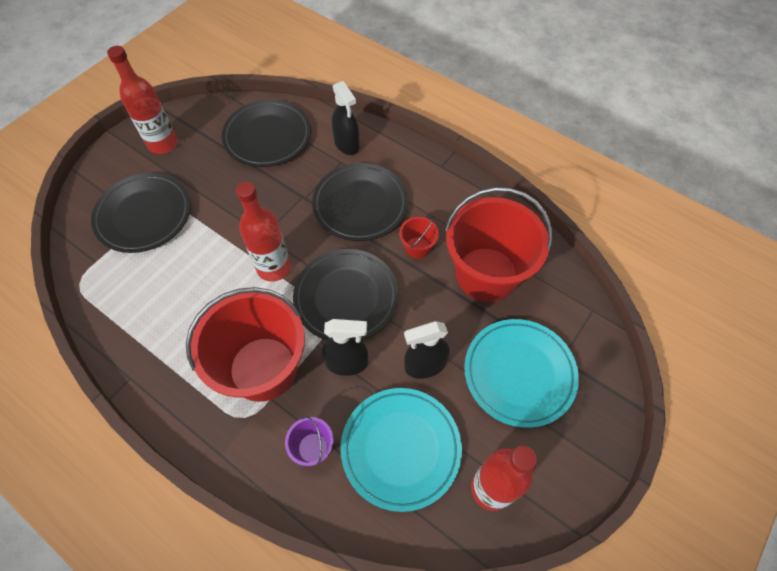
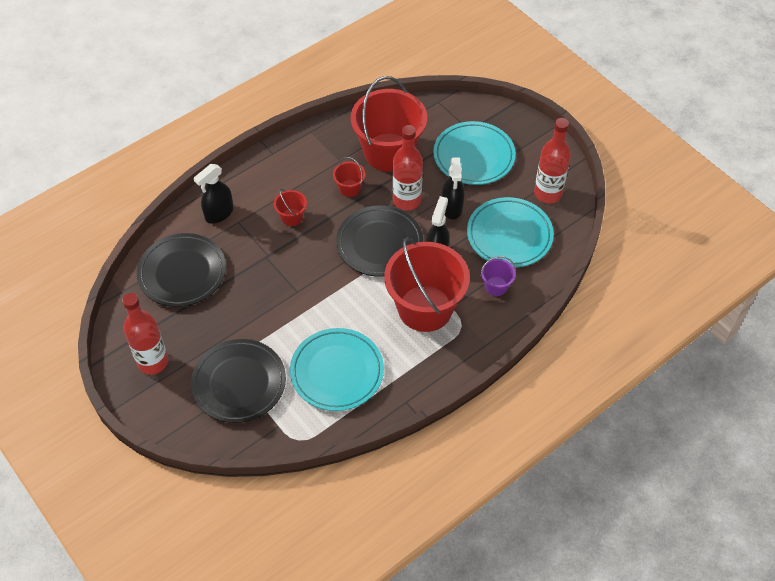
camera: 75 degrees left, 5 degrees down
(164, 297) = (337, 372): none -> turquoise plate
(274, 268) = (334, 288): red bottle -> red bottle (407, 200)
(347, 144) = (219, 213): black spray bottle -> black spray bottle turned 150 degrees clockwise
(360, 205) = (292, 217): black plate -> red bucket

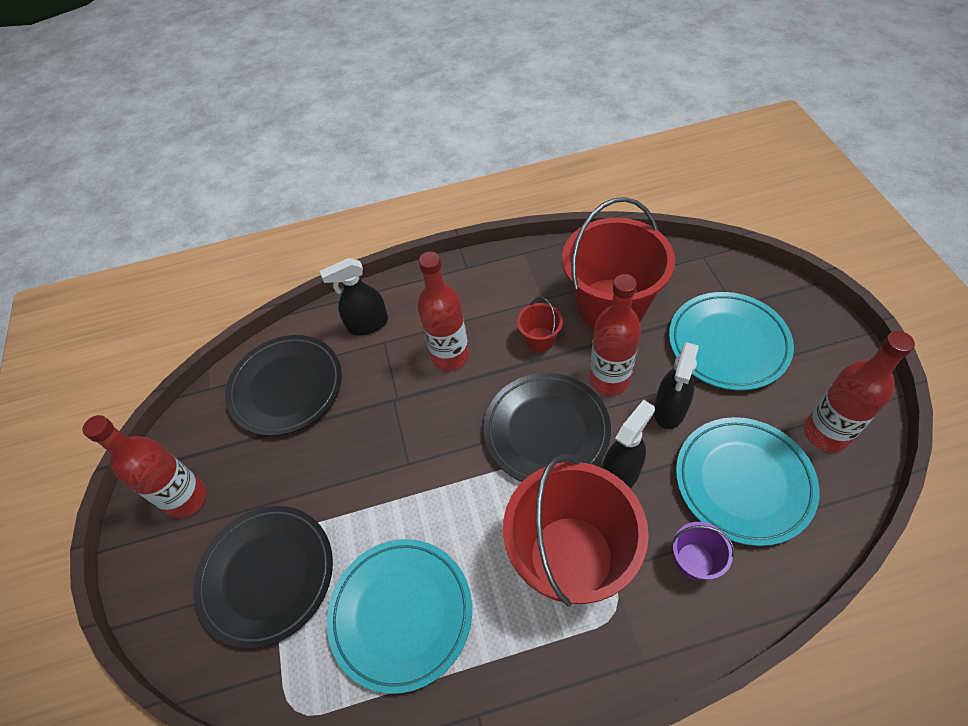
camera: 30 degrees right, 0 degrees up
(292, 217) = (450, 356): red bucket -> red bottle

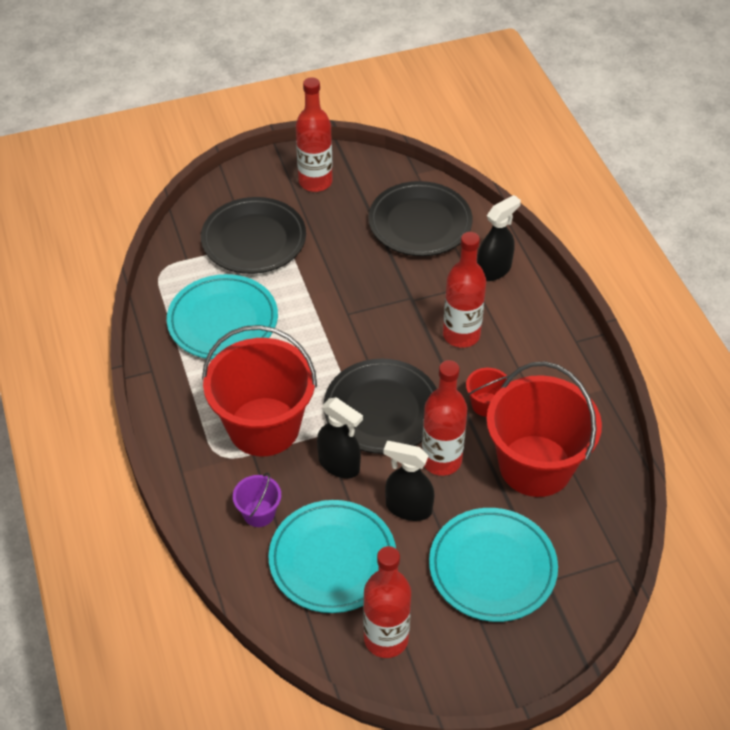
camera: 80 degrees right, 5 degrees down
(367, 324) = (494, 270): black spray bottle -> black spray bottle turned 75 degrees clockwise

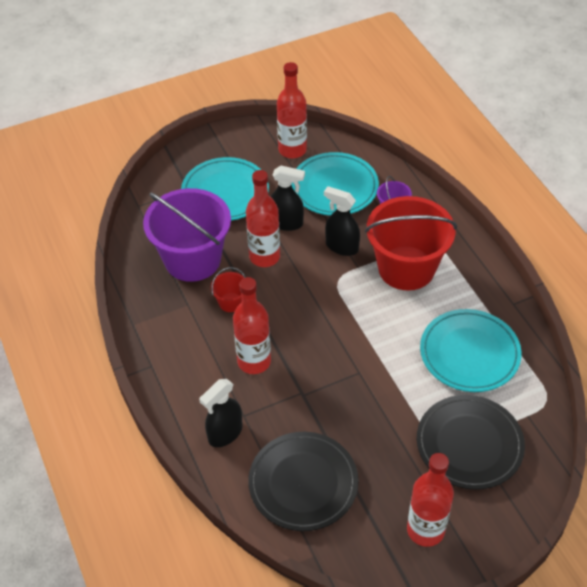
camera: 175 degrees right, 0 degrees up
(382, 410) = (315, 290): black plate -> none
(535, 466) = (192, 259): red bucket -> purple bucket

